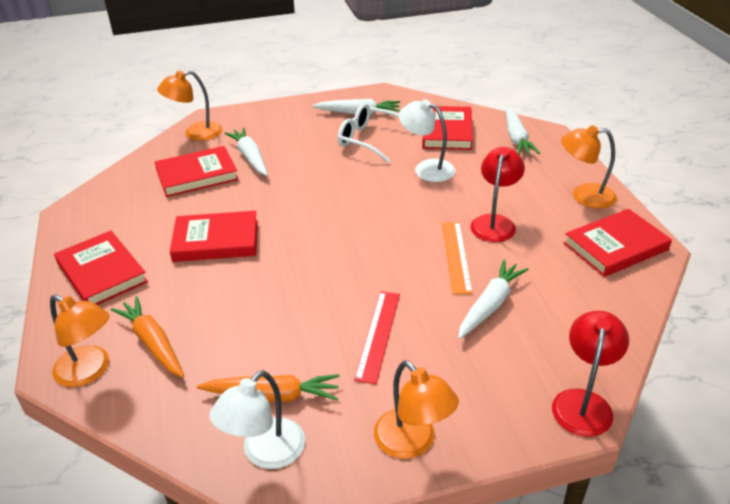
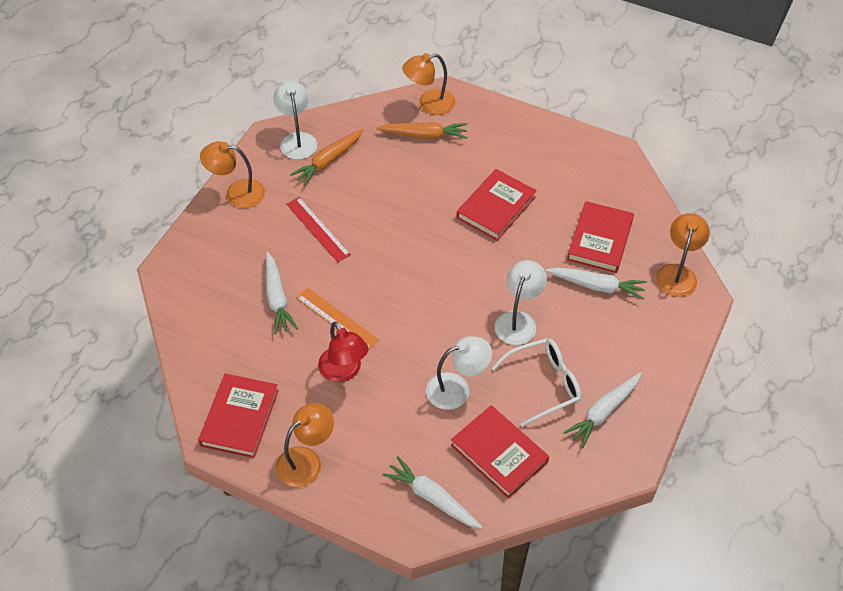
camera: 130 degrees right, 15 degrees up
(102, 273) = (519, 140): red book -> none
(329, 173) = (518, 320): none -> white lamp
(583, 402) = (172, 277): red lamp -> none

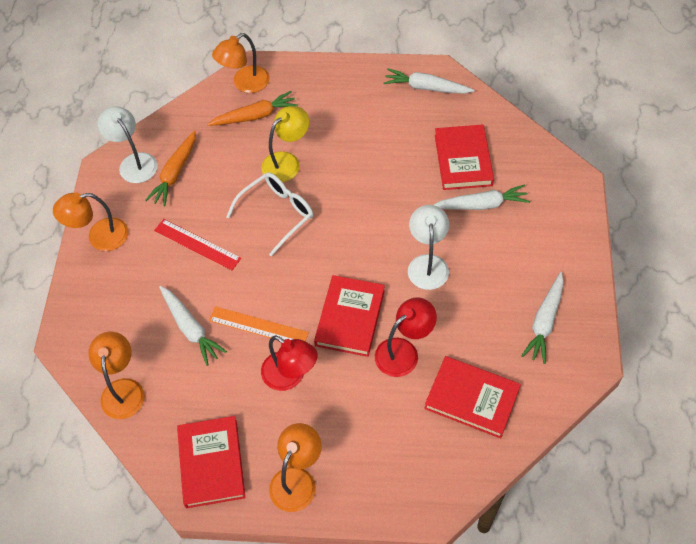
camera: 20 degrees left, 5 degrees up
(432, 498) = (432, 467): white carrot -> white carrot (426, 88)
(433, 185) = (287, 162): none -> yellow lamp
(457, 389) = (403, 351): white lamp -> red lamp
(496, 207) = (355, 162): red book -> red book (350, 318)
(544, 384) = (479, 316): white glasses -> white glasses (276, 214)
(678, 273) = (545, 166): orange lamp -> orange lamp (123, 389)

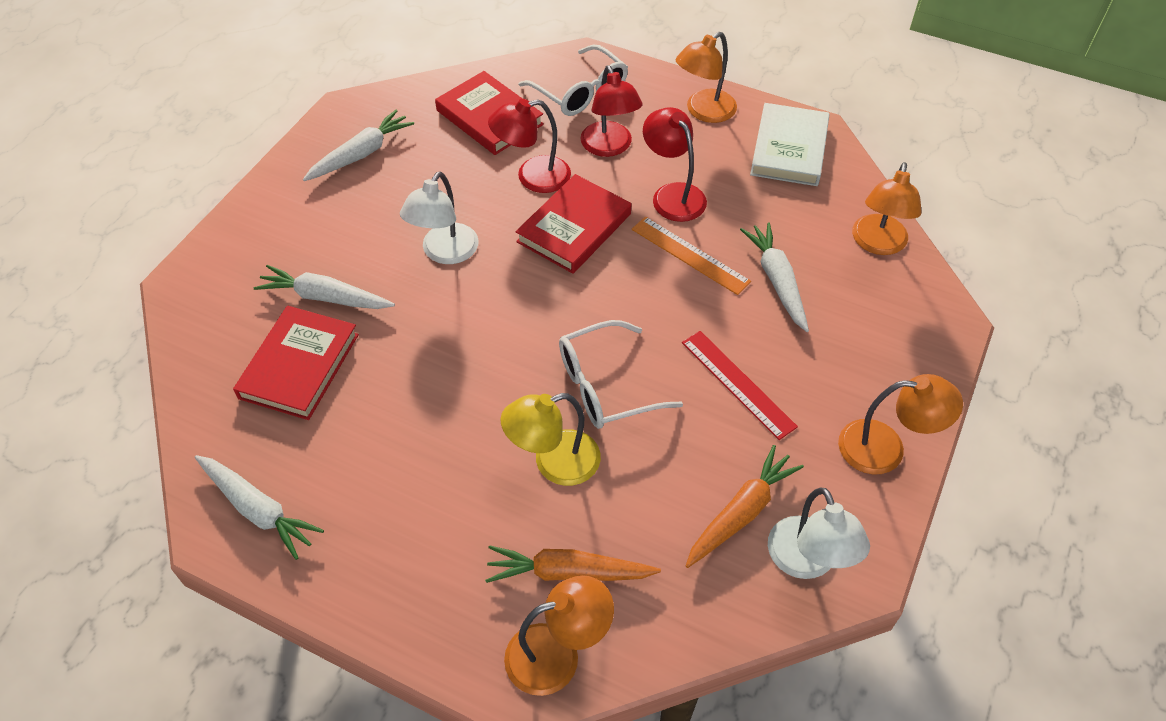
camera: 160 degrees left, 5 degrees down
(211, 463) = (789, 149): red book -> white book
(359, 405) = (609, 147): none -> red lamp
(413, 460) = (580, 92): none -> white glasses

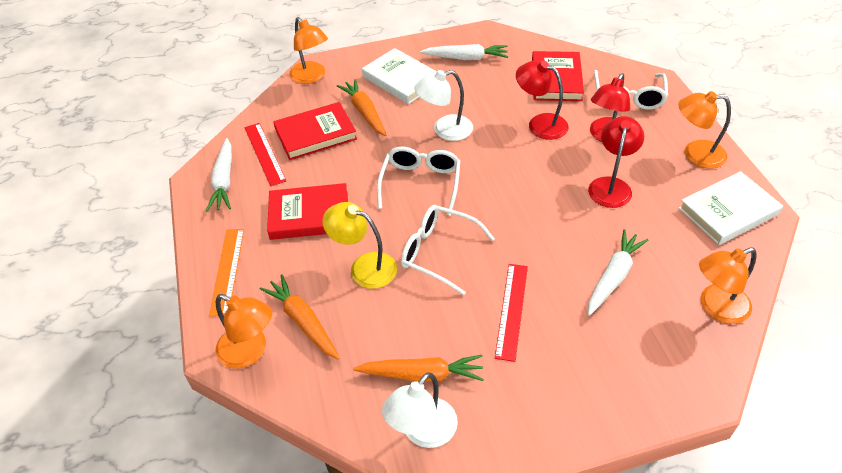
camera: 50 degrees right, 5 degrees down
(265, 437) = (264, 153): none -> red ruler
(317, 228) = (401, 79): none -> white book
(325, 297) = (365, 112): white carrot -> orange carrot
(495, 330) = (420, 184): none -> white glasses
(574, 228) = (528, 164): red book -> red book (309, 215)
(689, 255) = (577, 224): orange ruler -> orange ruler (227, 271)
(885, 448) = (554, 420): orange lamp -> orange lamp (311, 77)

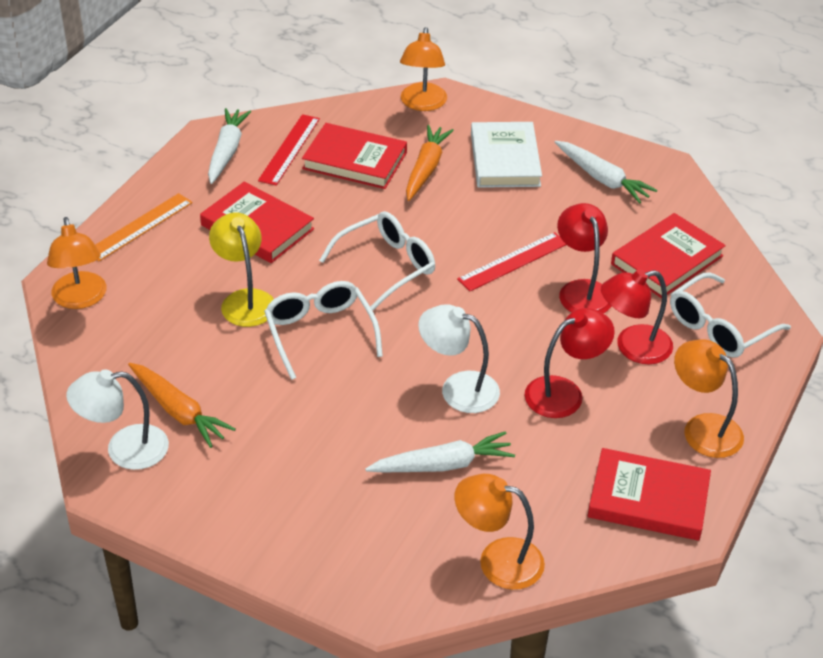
camera: 40 degrees right, 5 degrees down
(224, 181) = (227, 151): white carrot -> white carrot turned 150 degrees clockwise
(303, 321) = (145, 306): orange carrot -> none
(445, 130) = (478, 234): white lamp -> white lamp (458, 388)
(512, 310) = (314, 422): red ruler -> red ruler (513, 261)
(728, 211) = (648, 499): white book -> red book

